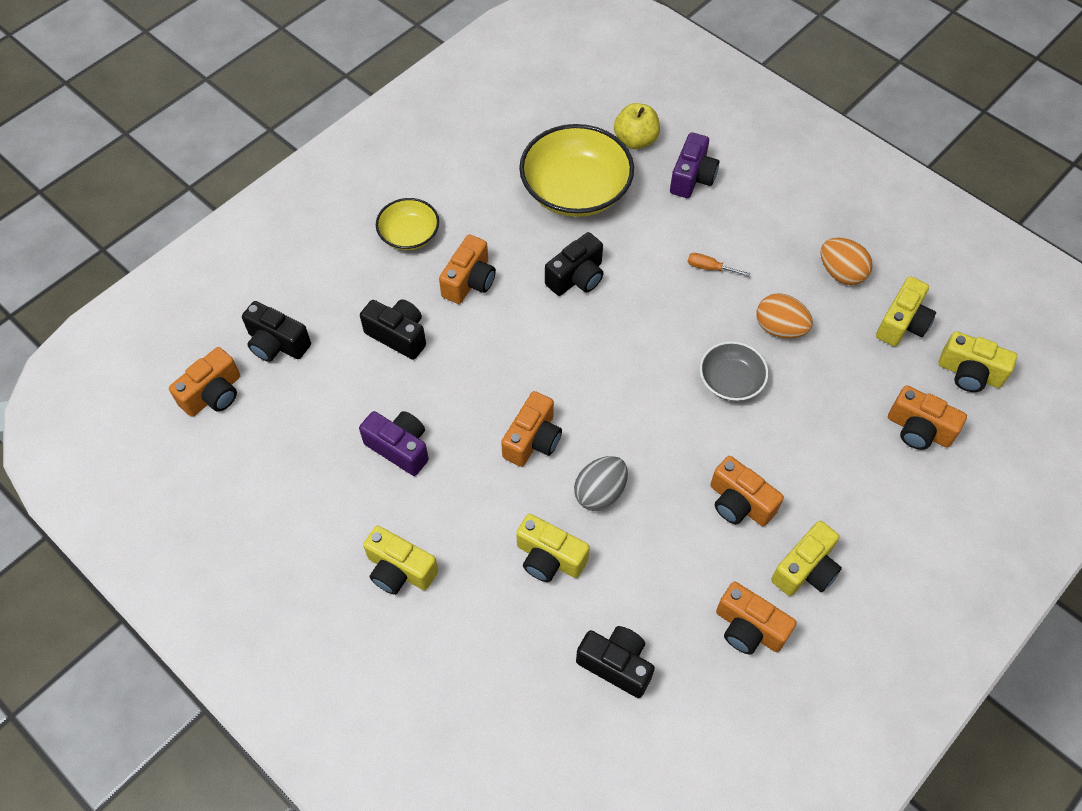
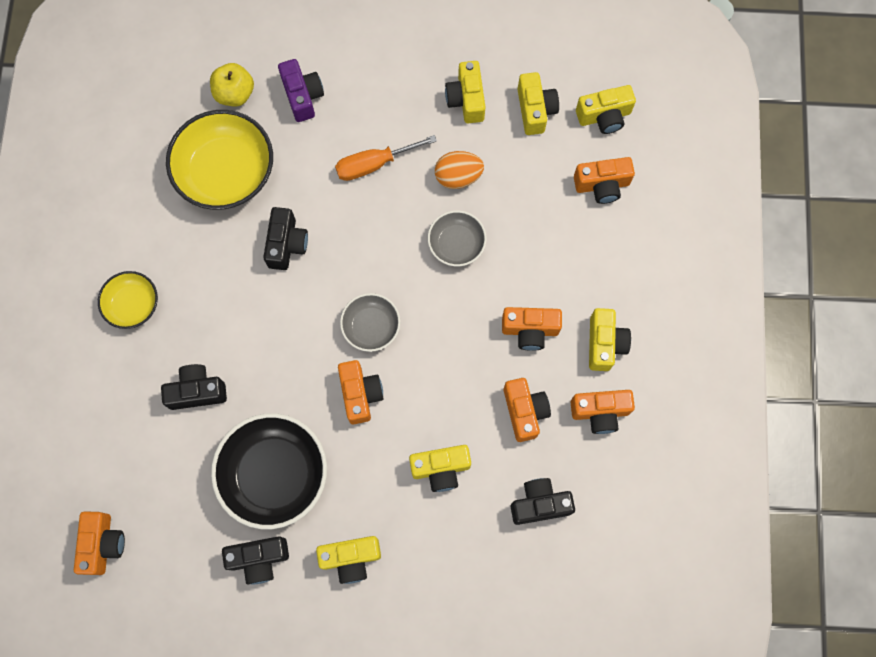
camera: 40 degrees left, 15 degrees up
(277, 344) = (113, 469): black camera -> black camera (259, 559)
(399, 448) = (274, 474): purple camera -> black bowl
(469, 281) = (211, 307): orange camera -> orange camera (524, 411)
(592, 392) = (371, 326): none -> grey bowl
(600, 493) = (436, 396): grey egg -> none
(710, 268) = (374, 164): orange screwdriver -> orange screwdriver, size x1.86
(841, 273) = (466, 99): orange egg -> yellow camera

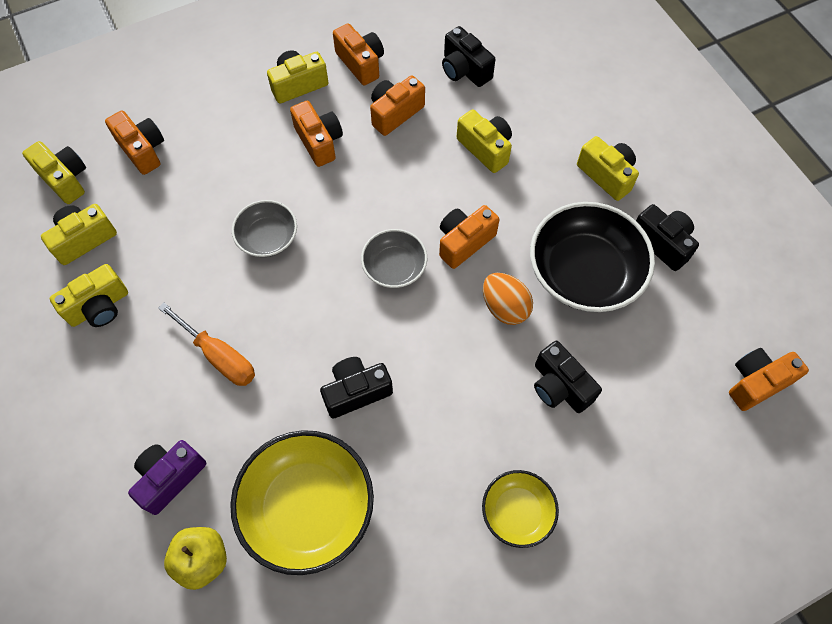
camera: 120 degrees left, 10 degrees down
(458, 177) = (194, 271): orange egg -> orange egg (504, 307)

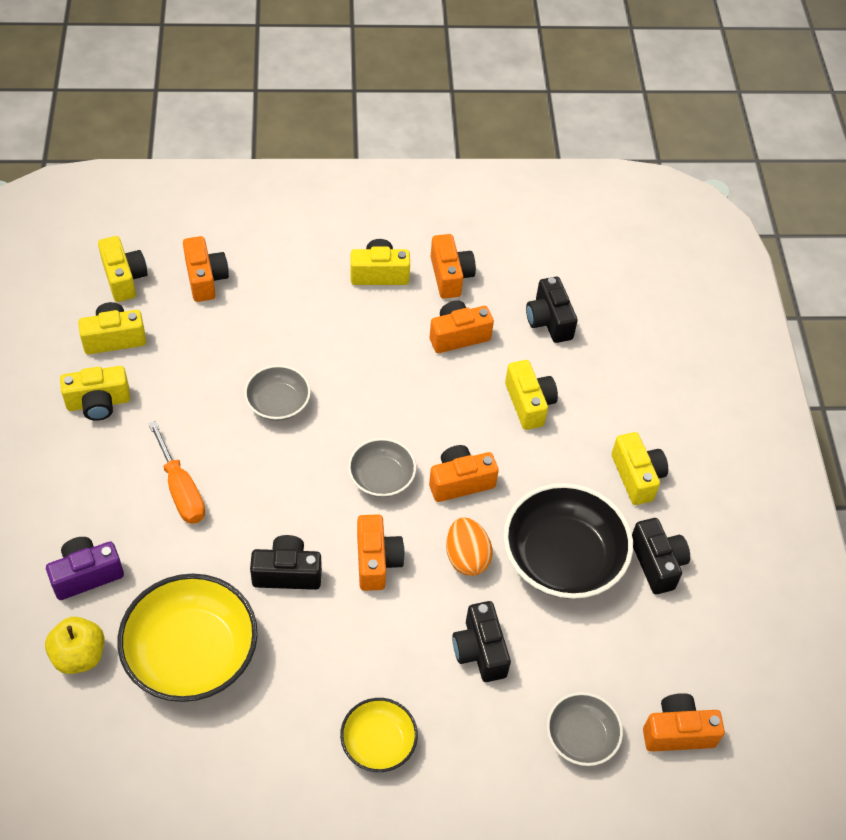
camera: 20 degrees right, 10 degrees down
(319, 141) = (371, 334): orange camera -> orange camera (376, 561)
(682, 424) = (581, 737): none -> grey bowl

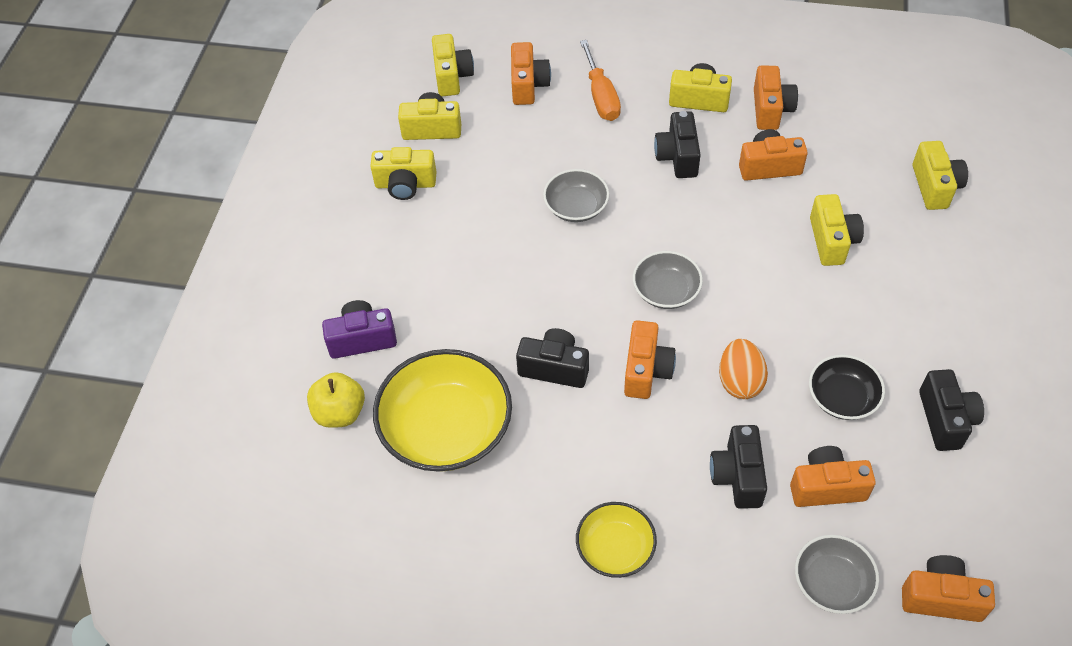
camera: 20 degrees right, 0 degrees up
(181, 489) = (466, 274): orange screwdriver -> orange screwdriver (601, 96)
(460, 482) = (746, 307): orange camera -> orange camera (826, 487)
(549, 321) = (867, 163): black camera -> black camera (677, 156)
(562, 558) = (842, 398): black bowl -> black bowl, size x0.55
(637, 476) = (937, 328): yellow camera -> yellow camera (935, 186)

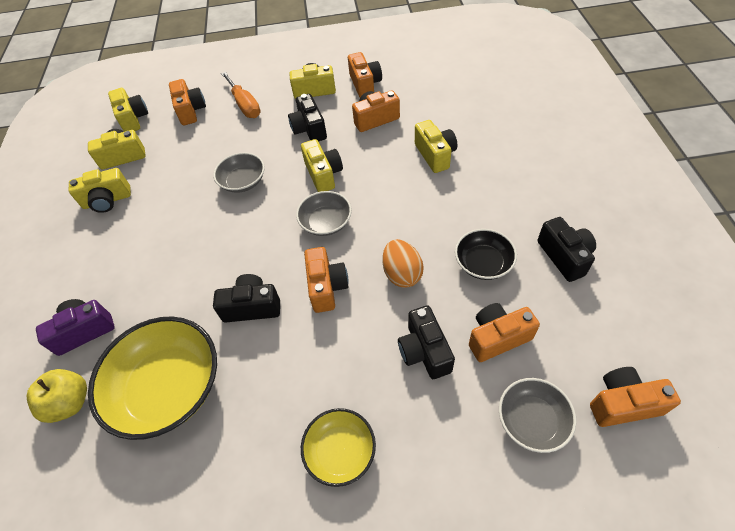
camera: 15 degrees left, 0 degrees up
(935, 186) = (491, 103): yellow camera -> yellow camera (323, 174)

